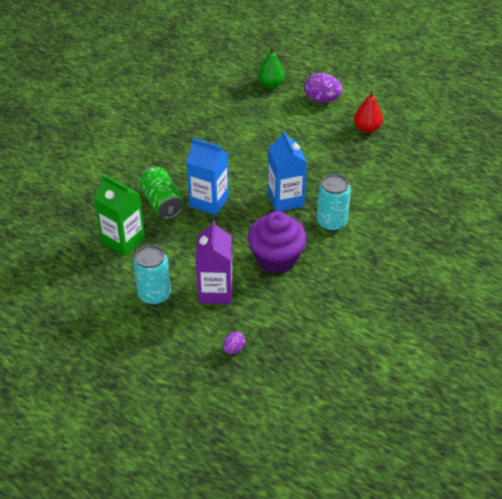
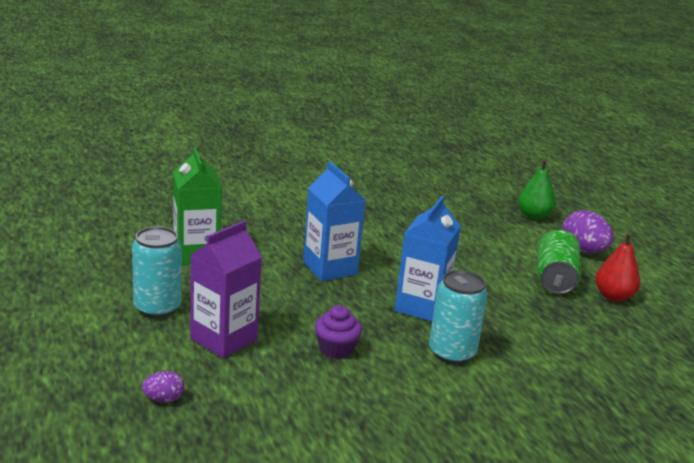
camera: 35 degrees right, 20 degrees down
(162, 203) = (279, 246): green can -> green can (555, 279)
(276, 258) = (336, 349): purple cupcake -> purple cupcake, size x0.54

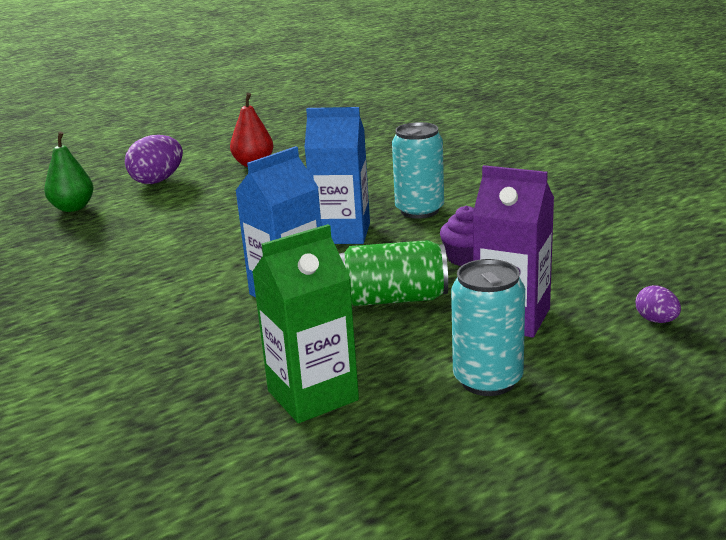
camera: 100 degrees left, 0 degrees up
(555, 279) = (232, 186): green can -> green can (394, 299)

